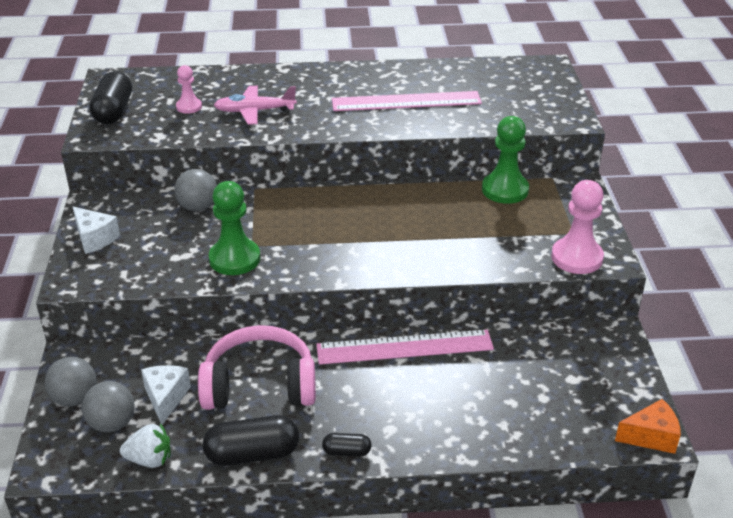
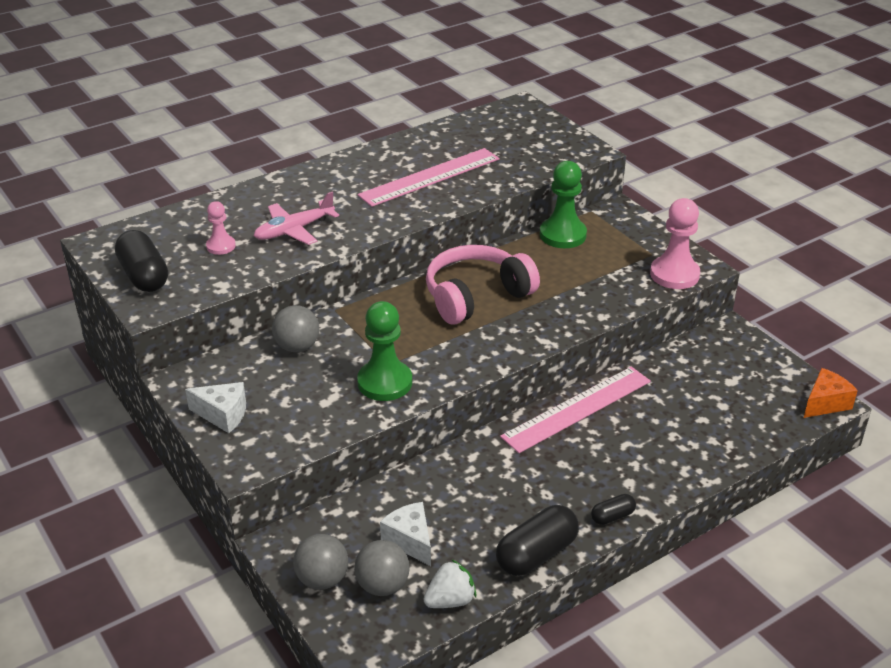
camera: 30 degrees left, 0 degrees up
(259, 385) = (484, 493): pink headphones -> pink headphones (476, 296)

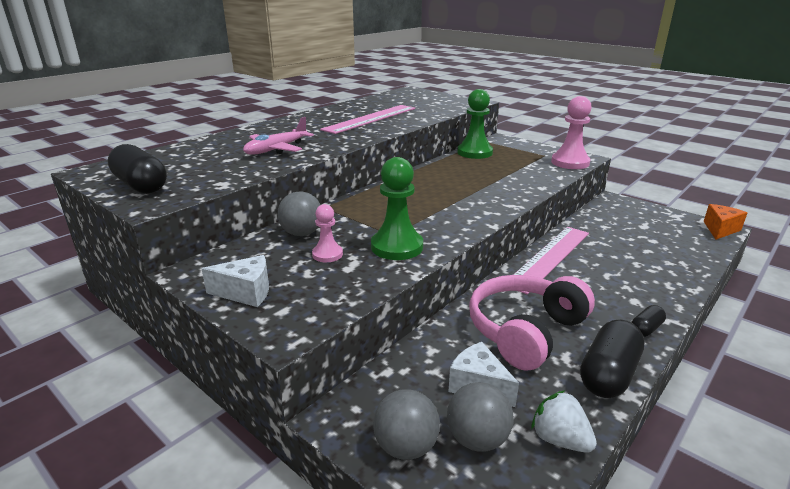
camera: 15 degrees left, 10 degrees down
(221, 246) = (213, 163): pink pawn -> pink pawn (327, 254)
(450, 600) = (559, 439): white strawberry -> white strawberry turned 90 degrees counterclockwise
(476, 296) = (437, 187): pink headphones -> pink headphones (525, 331)

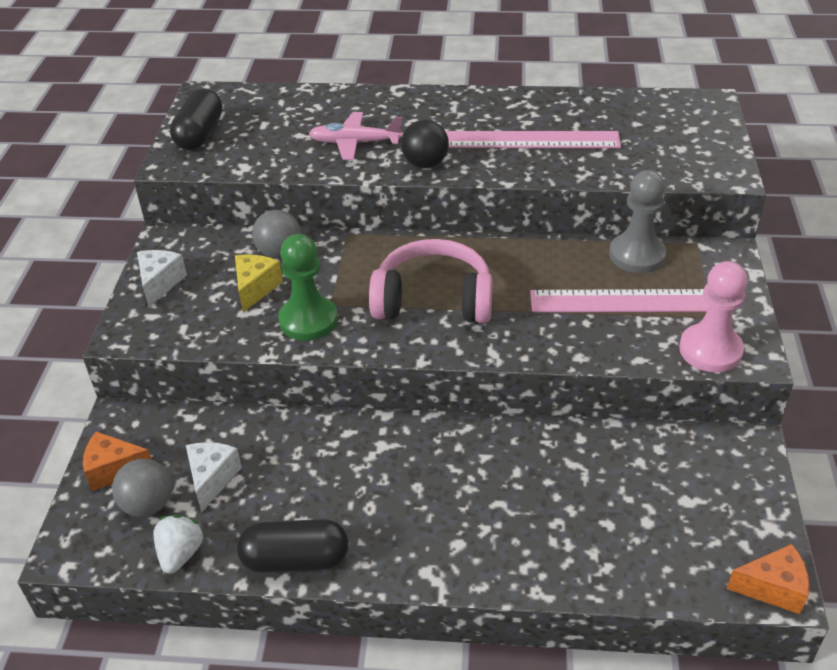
camera: 55 degrees right, 15 degrees up
(246, 292) = (160, 283): white cheese -> white cheese turned 135 degrees counterclockwise
(327, 254) = (255, 288): pink pawn -> yellow cheese
(340, 141) = (425, 164): none -> black ball
(406, 447) = (114, 470): grey ball -> orange cheese
(474, 152) = (637, 255): green pawn -> grey pawn
(525, 331) = (319, 477): pink headphones -> pink headphones (433, 300)
(549, 257) = (492, 440): pink ruler -> pink ruler (627, 301)
(646, 329) = (403, 568): black capsule -> none

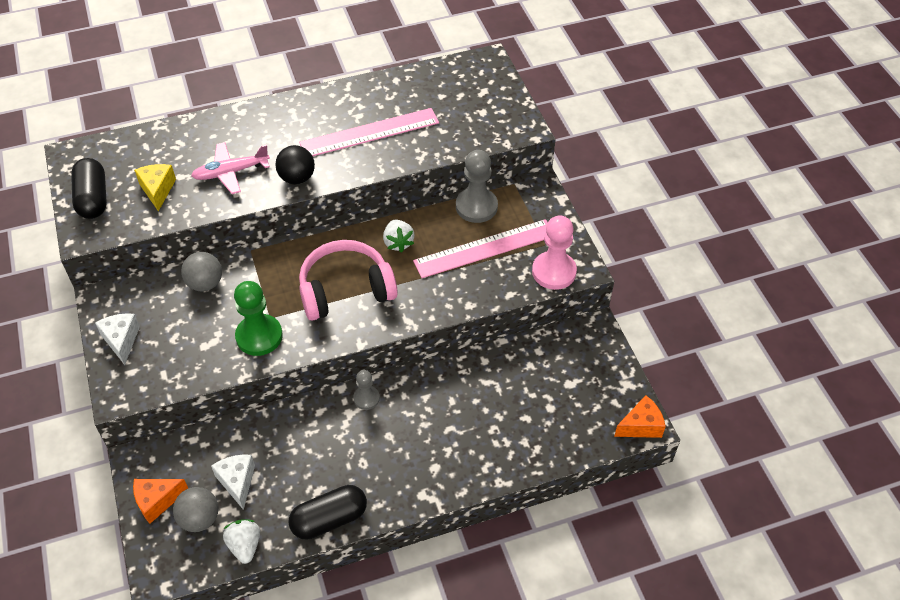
camera: 25 degrees left, 10 degrees up
(255, 288) = (203, 321): yellow cheese -> yellow cheese (157, 190)
(410, 435) = (366, 398): none -> grey pawn
(521, 268) = (398, 243): none -> white strawberry

